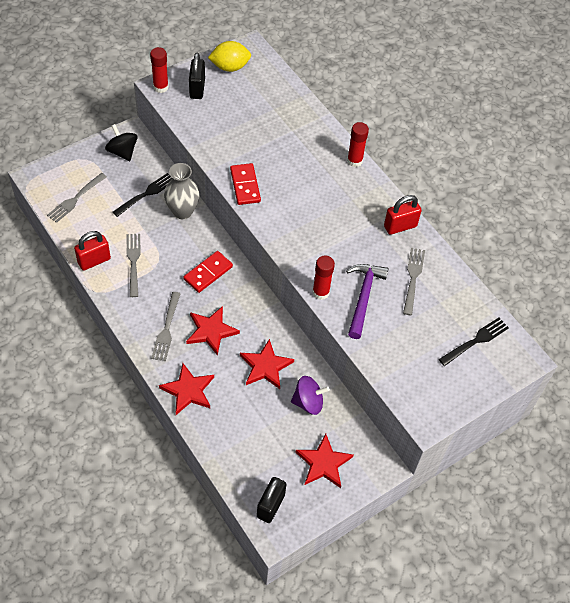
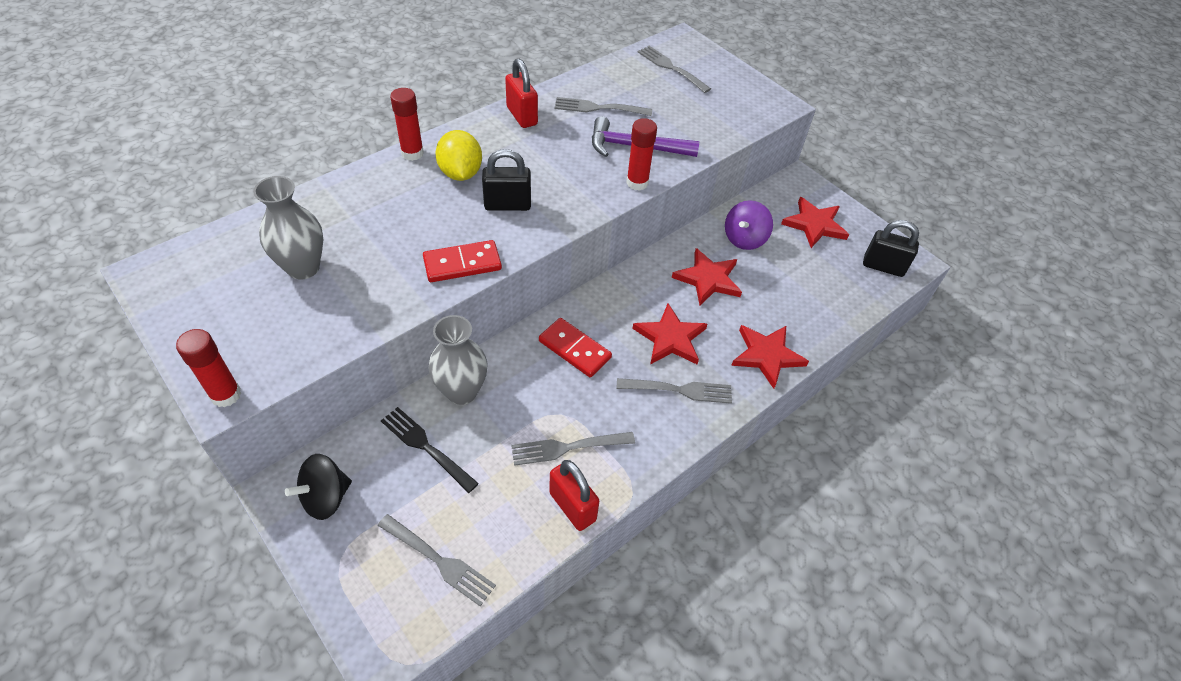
camera: 95 degrees left, 5 degrees down
(197, 89) = (239, 339): black padlock -> black padlock (507, 205)
(230, 67) = (191, 297): yellow lemon -> yellow lemon (460, 173)
(248, 111) = (303, 267): none -> grey vase
(308, 402) = (744, 239): purple spinning top -> purple spinning top turned 135 degrees counterclockwise
(475, 341) = (672, 68): black fork -> grey fork

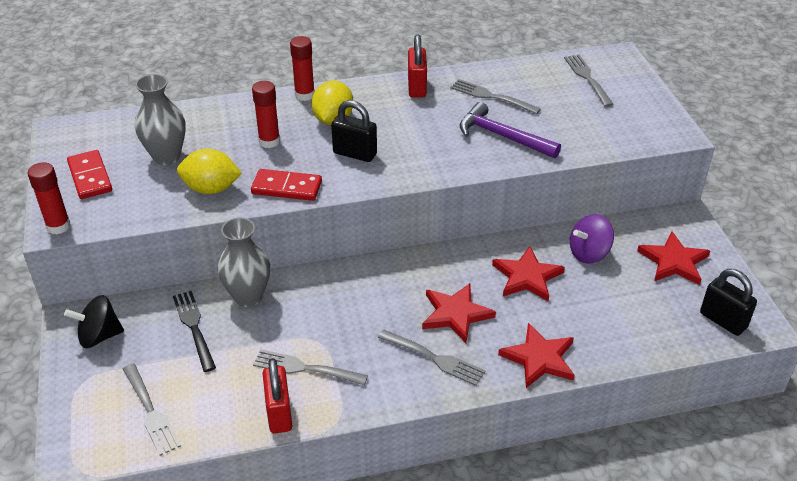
camera: 30 degrees right, 10 degrees down
(380, 290) = (211, 189): none -> yellow lemon
(574, 349) = (363, 295): red domino -> red domino (90, 177)
(637, 183) = (482, 165): red glue stick -> red glue stick (269, 141)

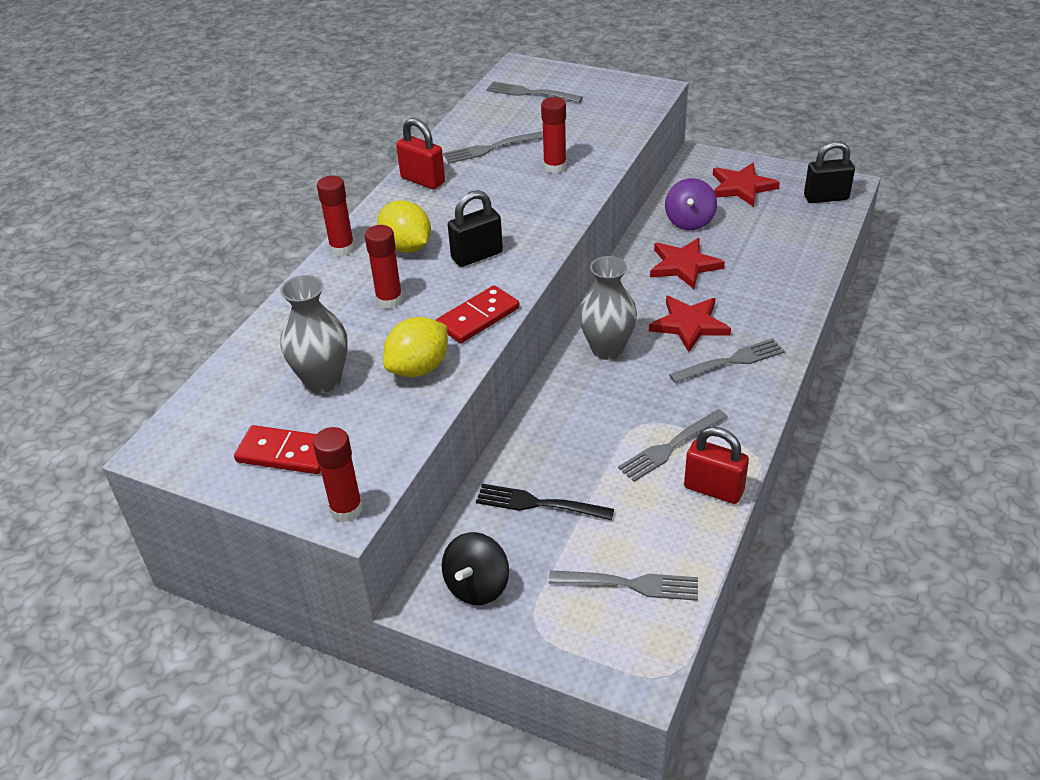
camera: 50 degrees left, 0 degrees up
(248, 296) = (533, 446): grey vase -> grey vase (607, 349)
(502, 136) = (555, 167): purple hammer -> red glue stick
(539, 358) = (784, 304): red star -> none

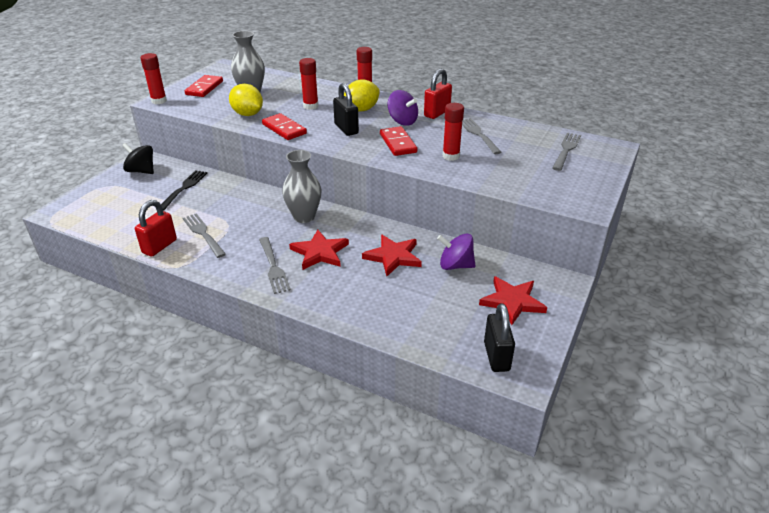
camera: 90 degrees right, 5 degrees down
(450, 208) = (402, 121): none -> purple spinning top
(521, 208) = (398, 143): none -> red domino
(629, 584) = (111, 212): grey fork -> none

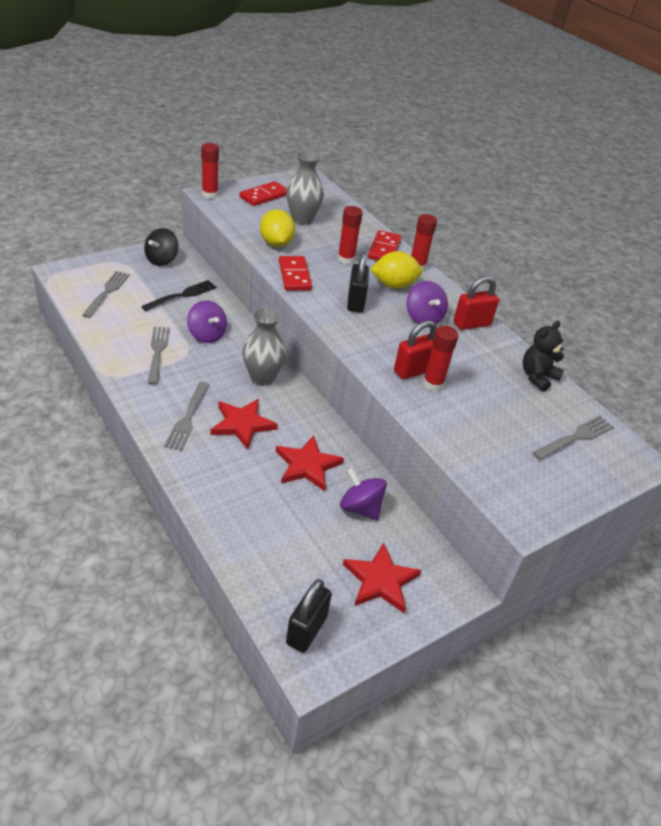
camera: 25 degrees right, 5 degrees up
(141, 171) = (162, 260): black spinning top -> black spinning top turned 120 degrees counterclockwise
(159, 246) = (111, 347): red padlock -> red padlock (413, 371)
(232, 207) = (207, 335): none -> purple spinning top
(398, 143) = (392, 343): red domino -> red domino (384, 249)
(478, 135) = (491, 371): grey fork -> grey fork (107, 292)
(509, 127) = (537, 377): none -> black teddy bear

